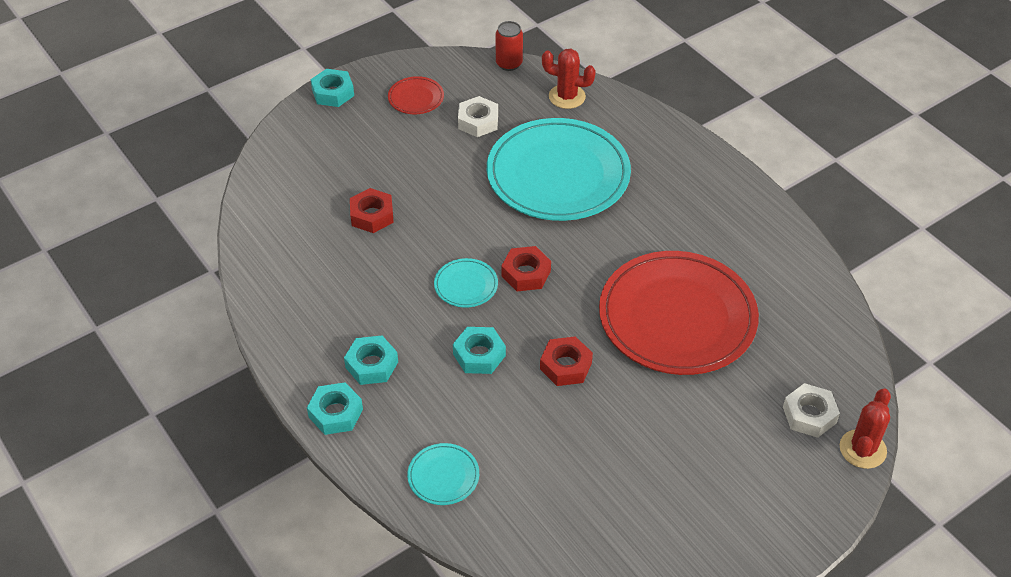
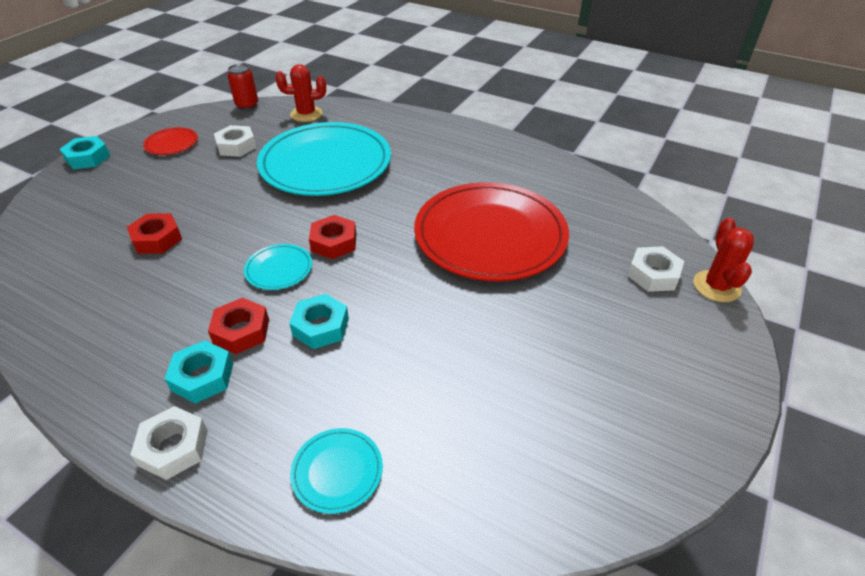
camera: 25 degrees left, 5 degrees down
(336, 413) = (174, 447): turquoise nut -> white nut
(566, 366) = (414, 307): red nut -> red nut (241, 331)

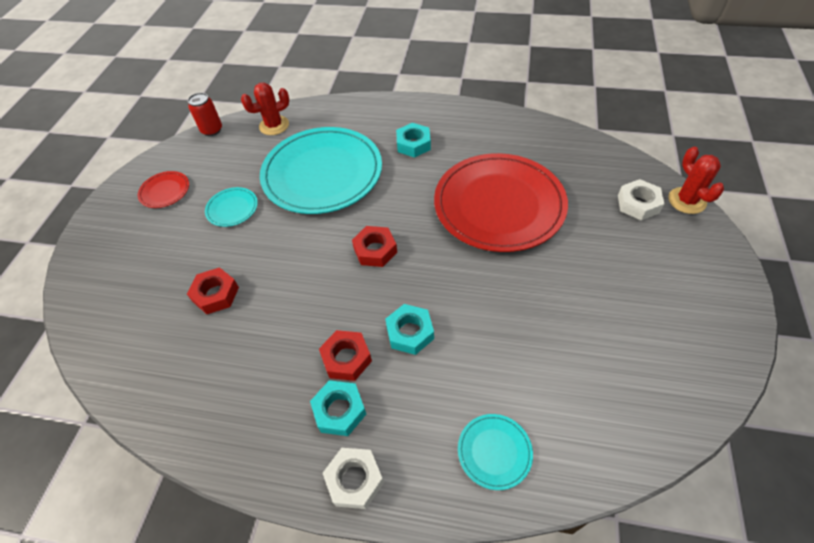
camera: 15 degrees left, 10 degrees up
(88, 158) = (91, 229): turquoise nut -> turquoise nut (413, 144)
(236, 146) = (229, 177): white nut -> none
(279, 269) = (343, 290): turquoise plate -> turquoise plate (232, 209)

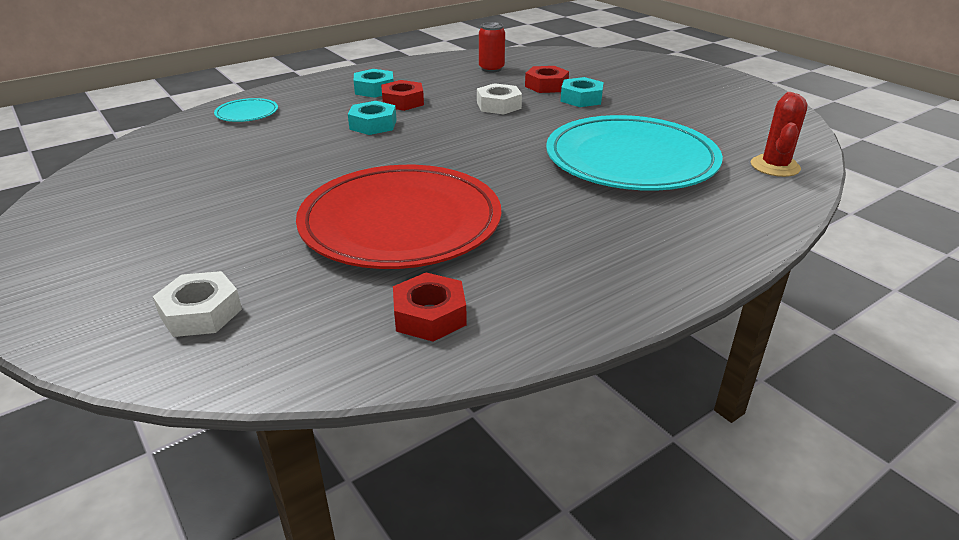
camera: 130 degrees right, 20 degrees down
(165, 191) = (716, 97): red plate -> none
(212, 130) = (809, 136): red can -> red can (491, 69)
(232, 209) = (643, 112): turquoise plate -> none
(354, 480) = (330, 81): white nut -> white nut (498, 105)
(375, 250) = (475, 143): red nut -> red nut (429, 315)
(413, 144) = (599, 227): turquoise nut -> turquoise nut (581, 99)
(687, 200) = (111, 358): red cactus -> none

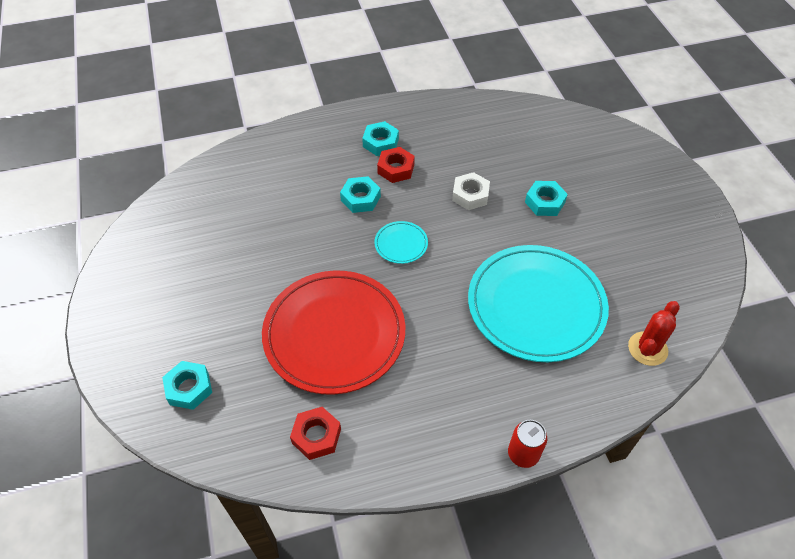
camera: 20 degrees right, 20 degrees up
(201, 313) = (189, 388): white nut -> turquoise nut
(247, 113) = (273, 156): turquoise plate -> turquoise plate (401, 244)
(491, 69) = (491, 131): red can -> red can (523, 454)
(546, 85) = (525, 172): red nut -> none

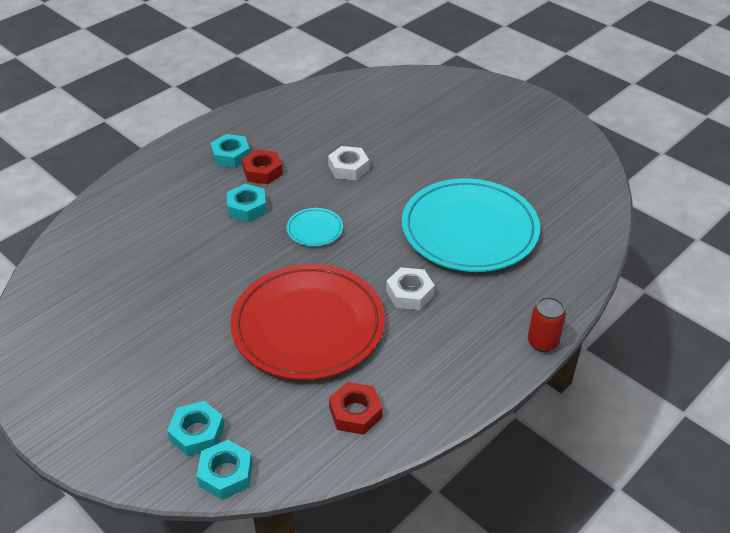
camera: 30 degrees left, 10 degrees down
(438, 345) = (409, 293): none -> white nut
(545, 202) = (418, 150): turquoise nut -> turquoise nut (226, 474)
(647, 349) = (580, 224): red cactus -> none

